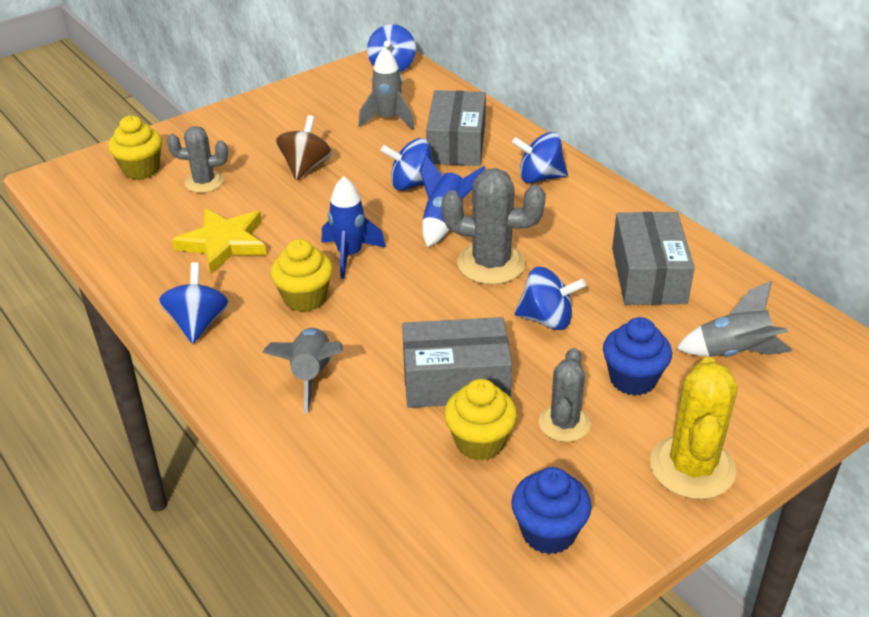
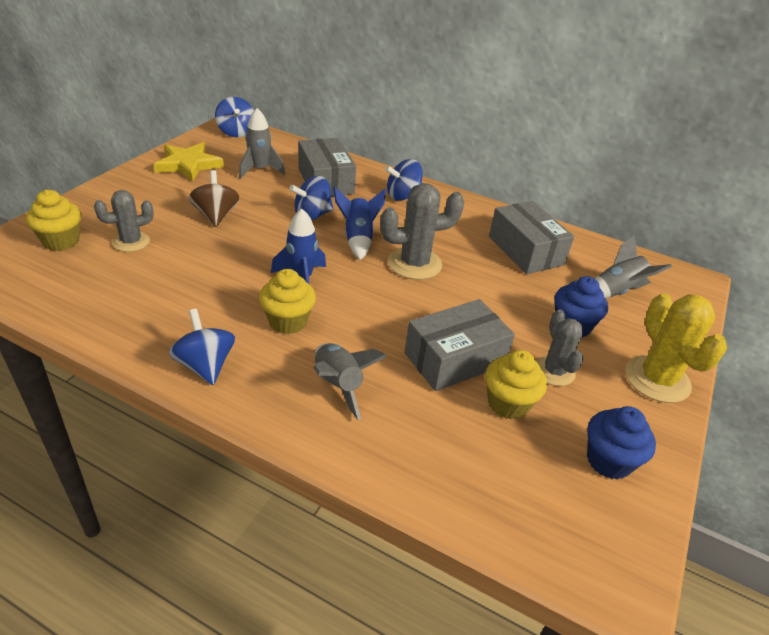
camera: 30 degrees left, 0 degrees up
(224, 243) = (183, 290): yellow star -> yellow star (188, 165)
(547, 319) = (484, 296): blue spinning top -> none

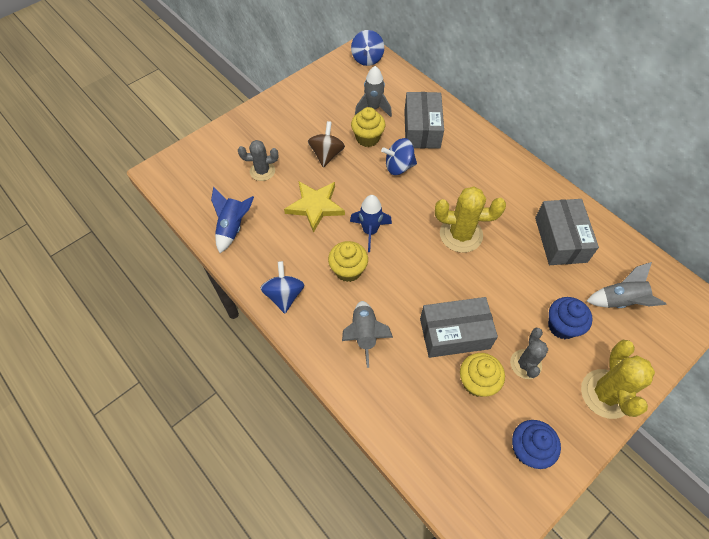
camera: 25 degrees right, 20 degrees up
(61, 241) = (218, 161): yellow cupcake -> yellow cupcake (367, 138)
(188, 165) = (320, 94): yellow star -> yellow star (315, 206)
(358, 239) = (426, 199): blue rocket -> blue rocket (233, 227)
(403, 196) = (480, 157): blue spinning top -> none
(414, 264) = (461, 234): grey cactus -> yellow cactus

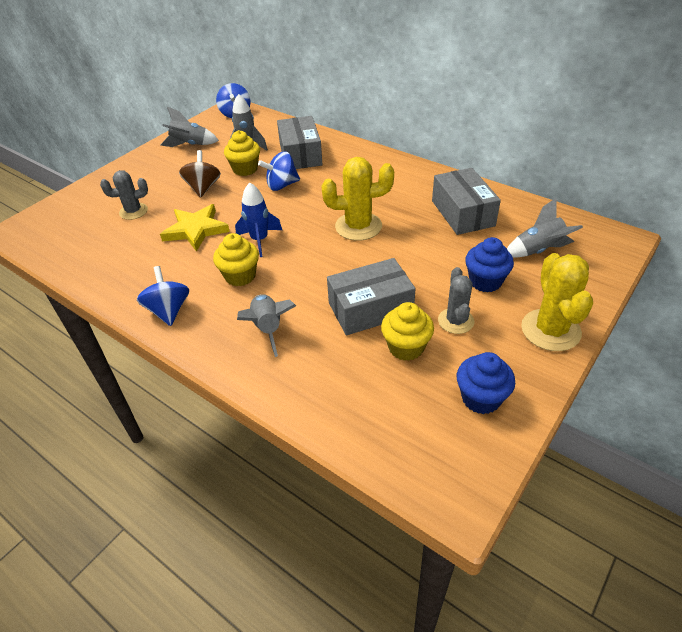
camera: 10 degrees left, 15 degrees down
(233, 227) = (103, 262): blue rocket -> none
(319, 94) = (189, 145): none -> grey rocket

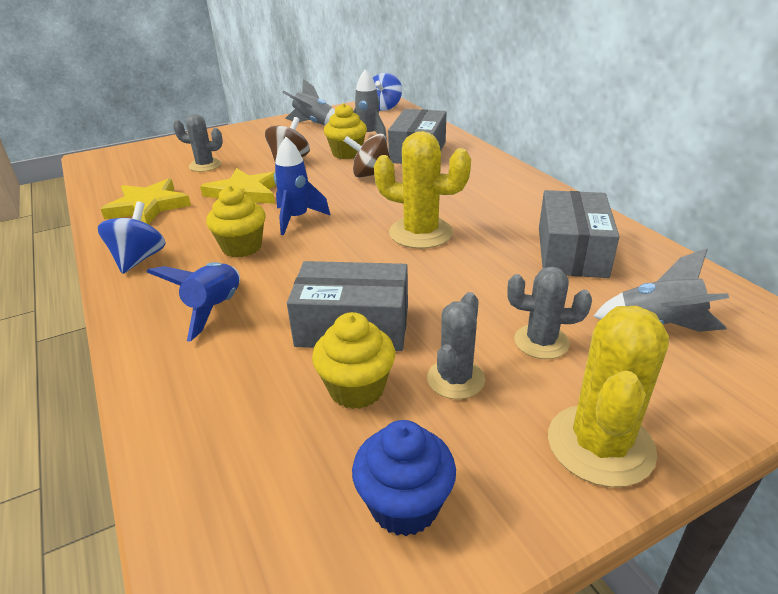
camera: 25 degrees right, 10 degrees down
(125, 263) = (148, 206): none -> yellow star
(268, 329) = (215, 309): grey rocket -> blue rocket
(282, 185) = (371, 175): blue spinning top -> brown spinning top
(485, 281) = (541, 342): blue cupcake -> grey cactus

